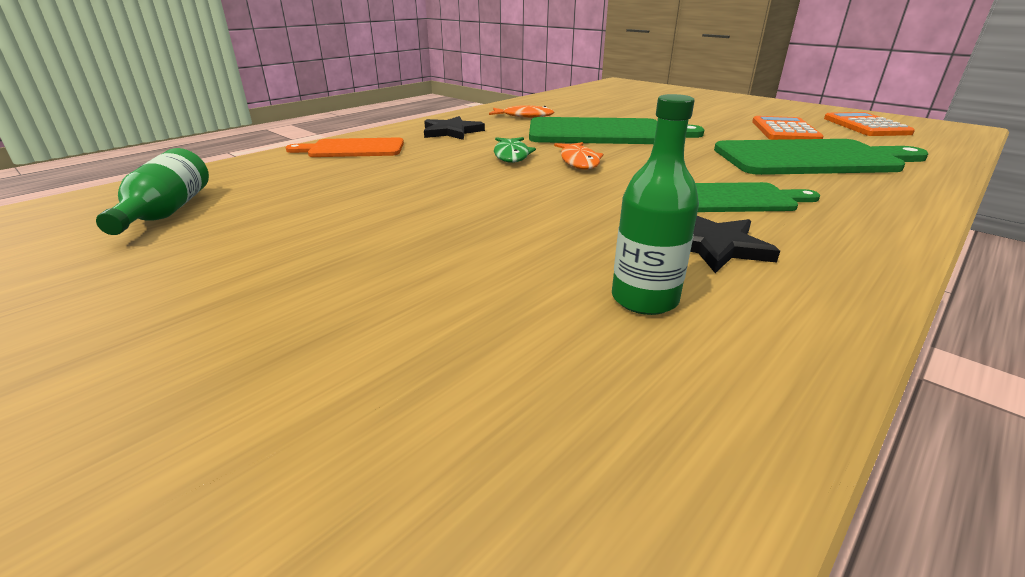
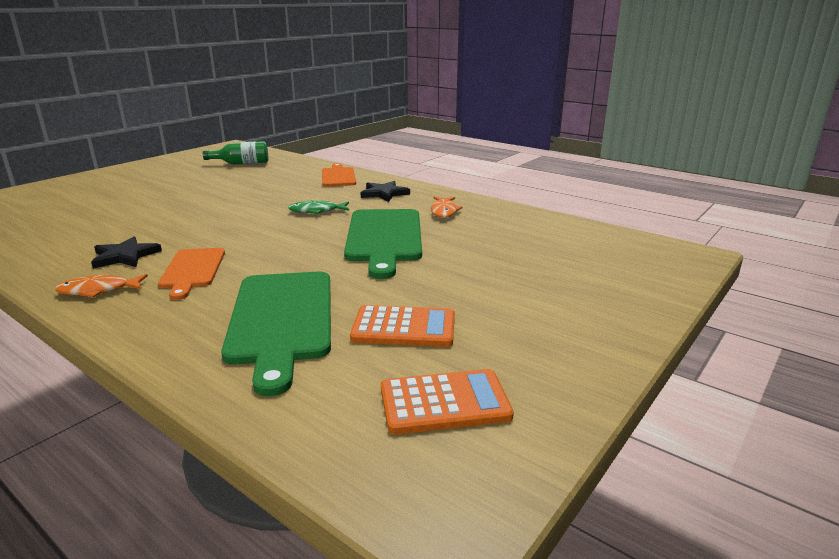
camera: 85 degrees right, 5 degrees down
(579, 162) = (296, 229): orange fish -> orange fish (98, 290)
(644, 299) = (87, 238): green bottle -> none
(735, 199) = (192, 270): green cutting board -> orange cutting board

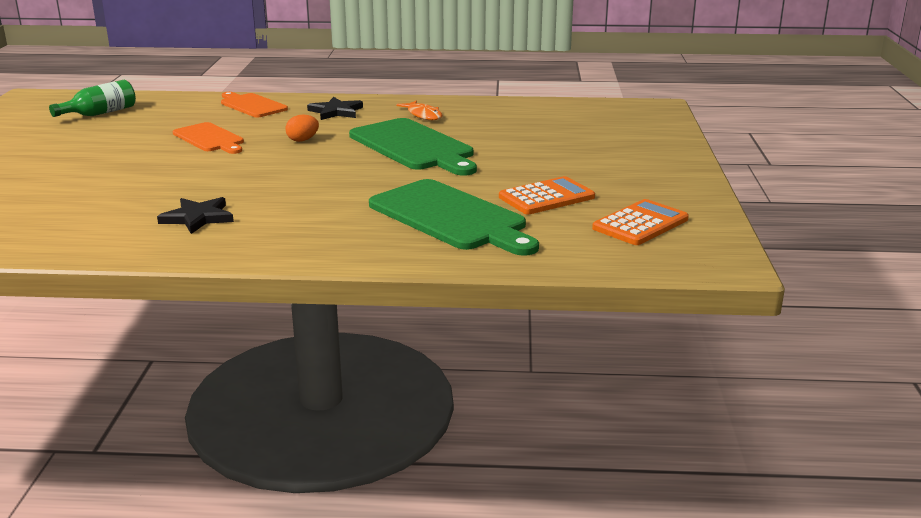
camera: 35 degrees left, 0 degrees up
(98, 290) = (244, 245): orange fish -> none
(192, 270) = (296, 210): orange cutting board -> orange cutting board (210, 139)
(316, 211) = (303, 140): green fish -> orange egg

